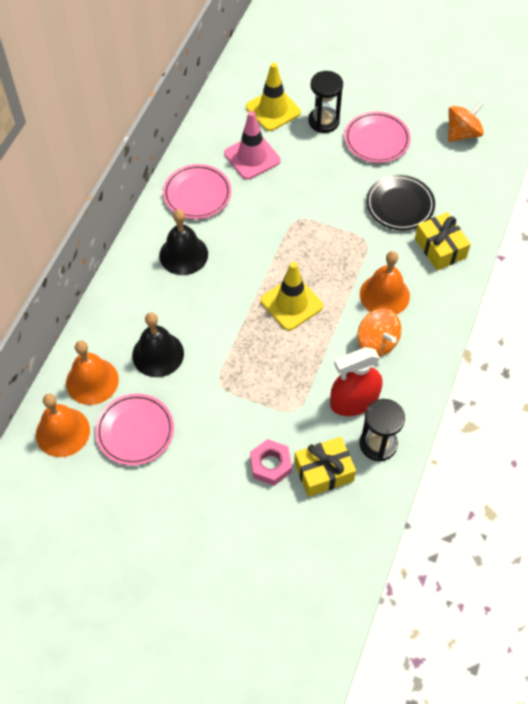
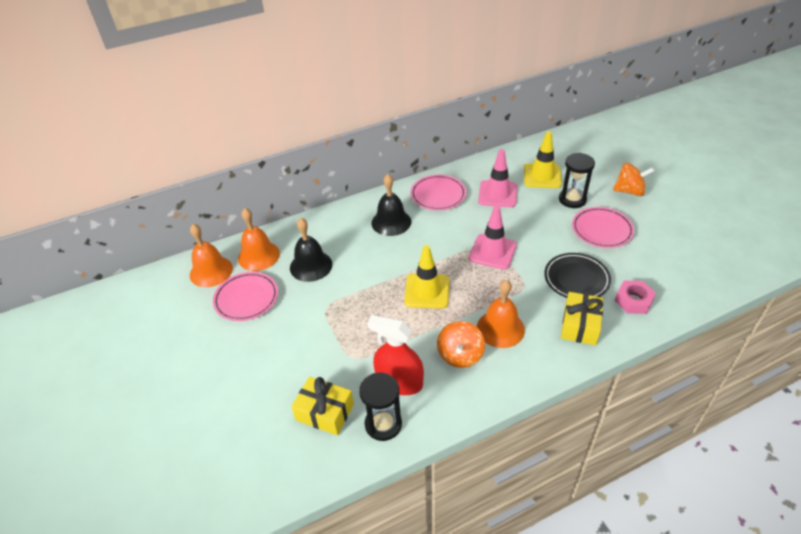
camera: 45 degrees right, 15 degrees down
(270, 465) = (297, 380): pink nut -> pink nut (633, 301)
(308, 224) = (492, 252): none -> pink traffic cone
(462, 133) = (681, 262): orange spinning top -> orange spinning top (629, 191)

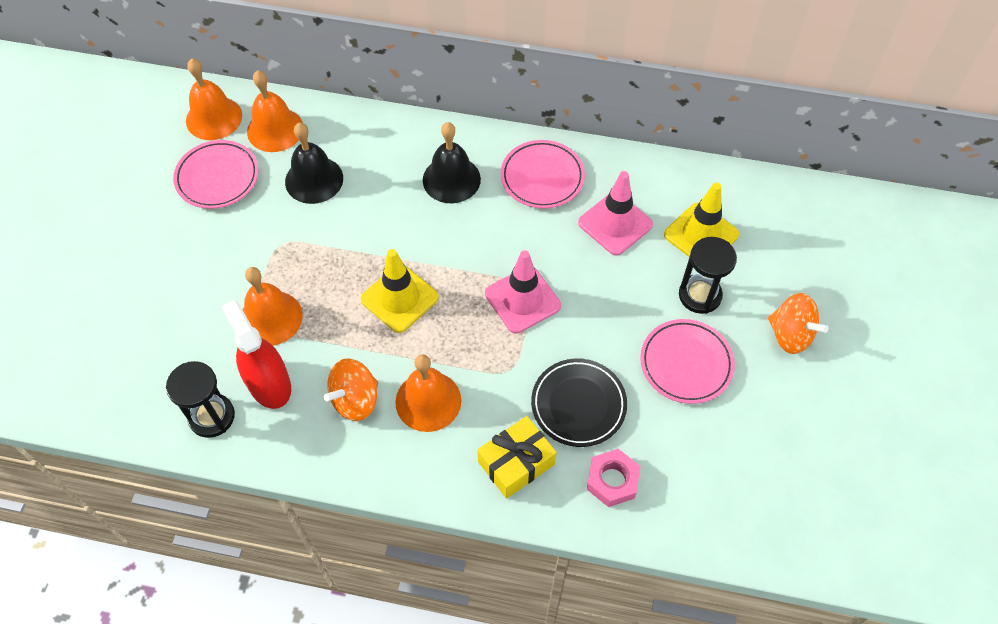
camera: 35 degrees right, 15 degrees up
(325, 412) = (174, 363): yellow gift -> none
(361, 348) = (270, 318): none -> orange bell

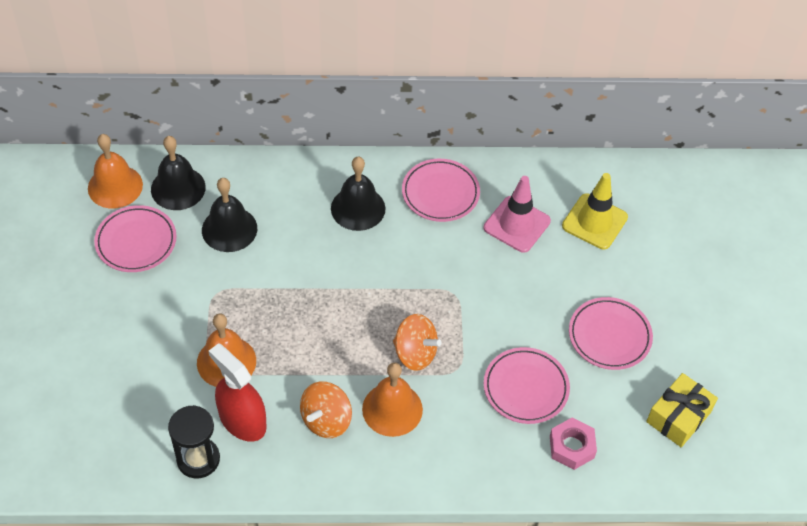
camera: 15 degrees left, 5 degrees down
(275, 129) = (178, 188): orange bell -> black bell
(399, 298) = (340, 323): yellow traffic cone -> none
(516, 463) = (485, 448): yellow gift -> yellow gift (678, 417)
(522, 300) = (452, 305): pink traffic cone -> none
(578, 404) = (525, 388): black plate -> pink plate
(700, 295) = (606, 275): black hourglass -> none
(790, 335) = (692, 295): orange spinning top -> orange spinning top (415, 353)

